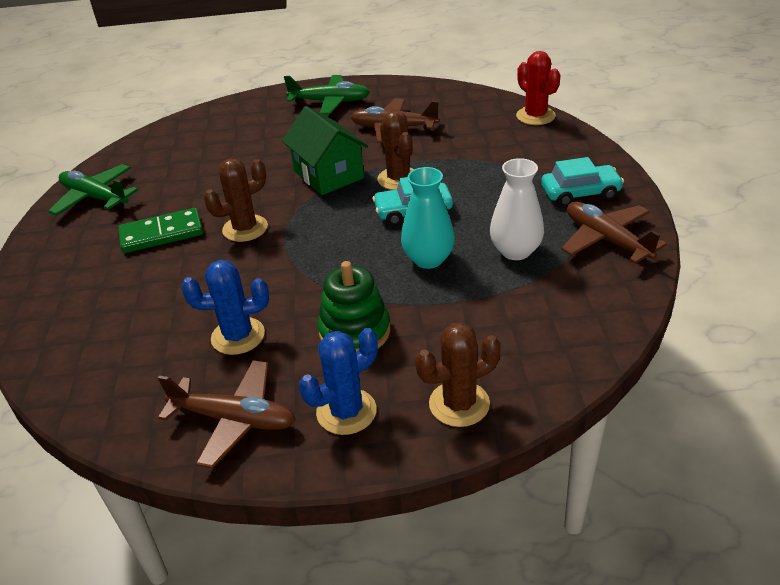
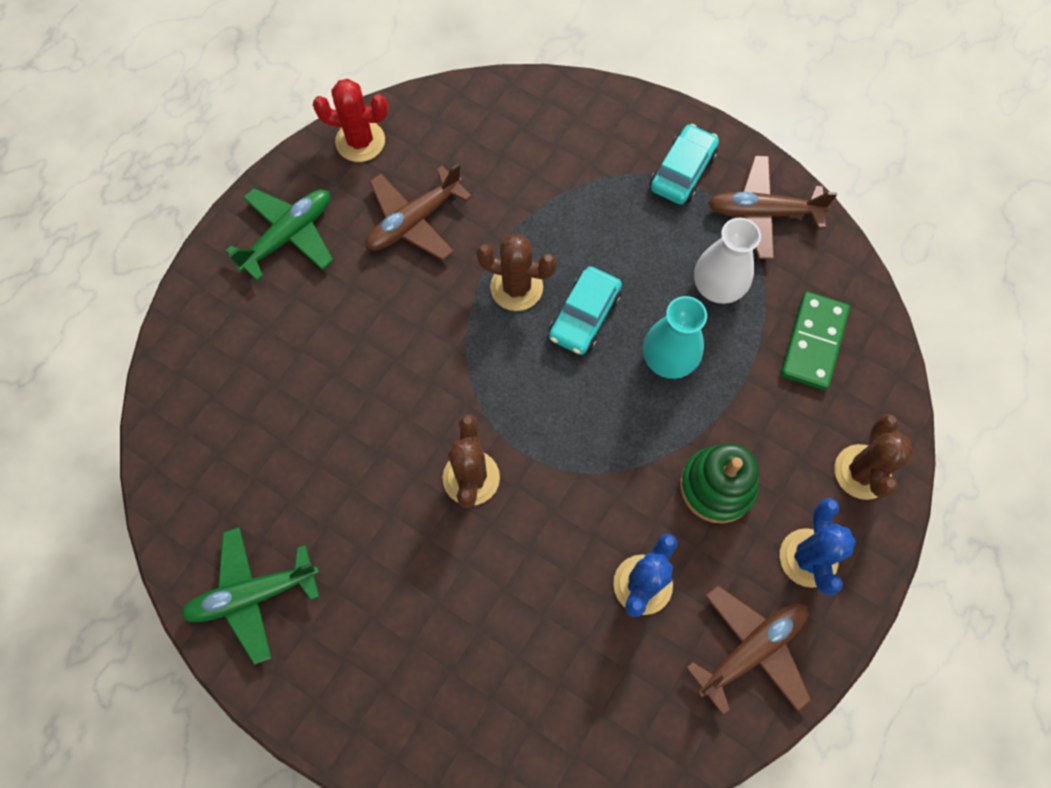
camera: 55 degrees left, 30 degrees up
(162, 234) = (404, 562): green domino -> green domino (813, 342)
(328, 174) = (445, 340): green house -> none
(535, 116) = (523, 93): red cactus -> red cactus (360, 141)

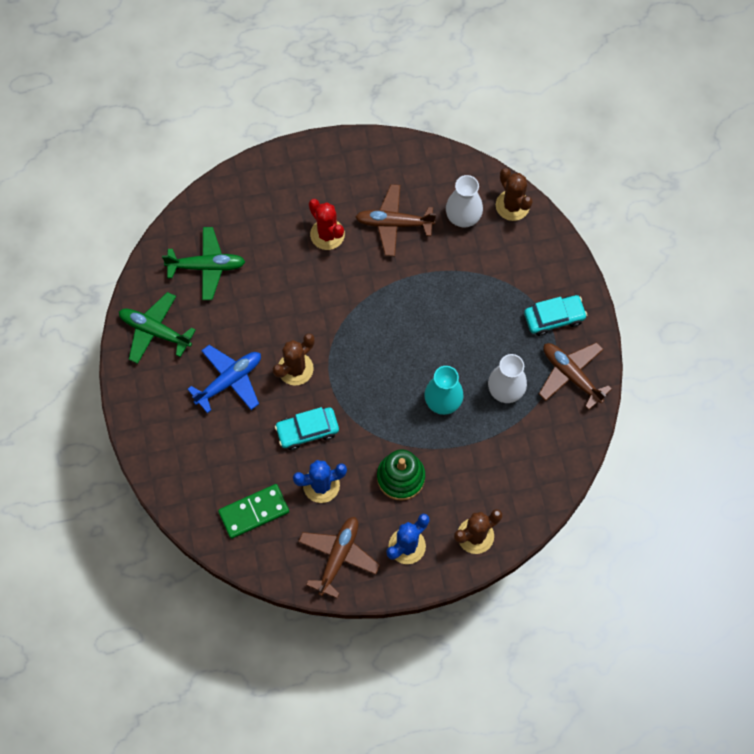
camera: 45 degrees right, 0 degrees up
(289, 236) = (327, 178): green plane -> green plane (207, 266)
(360, 141) = (409, 158): red cactus -> red cactus (327, 234)
(407, 566) = (229, 381): none -> blue plane
(480, 152) = (463, 216): none -> white vase
(516, 287) = (408, 300): brown cactus -> brown cactus (512, 205)
(584, 316) = (425, 344): turquoise car -> turquoise car (307, 430)
(751, 649) = (338, 556): brown plane -> brown plane turned 75 degrees counterclockwise
(813, 342) = (522, 459): green domino -> green domino (254, 512)

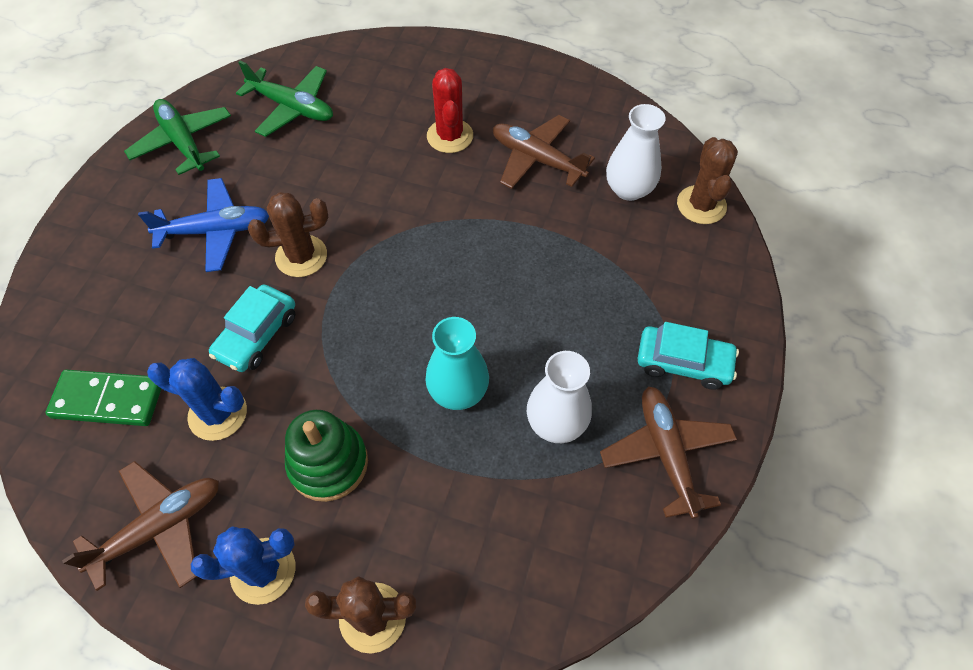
camera: 30 degrees right, 10 degrees down
(307, 430) = (257, 335): turquoise car -> turquoise car turned 75 degrees counterclockwise

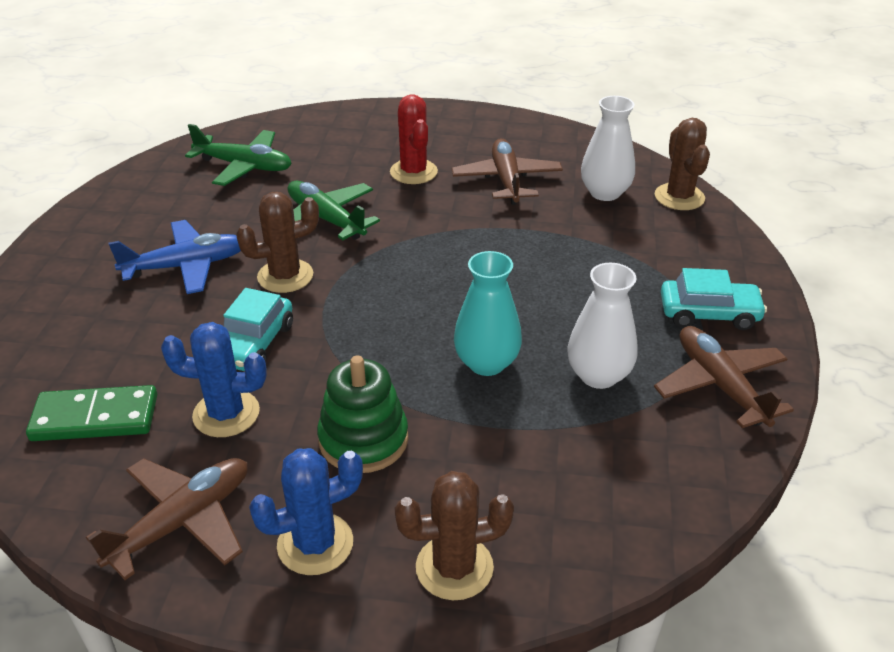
camera: 10 degrees left, 20 degrees down
(183, 142) = (133, 202): green plane -> green plane (326, 219)
(537, 159) = (506, 180): brown plane -> brown plane turned 60 degrees clockwise

